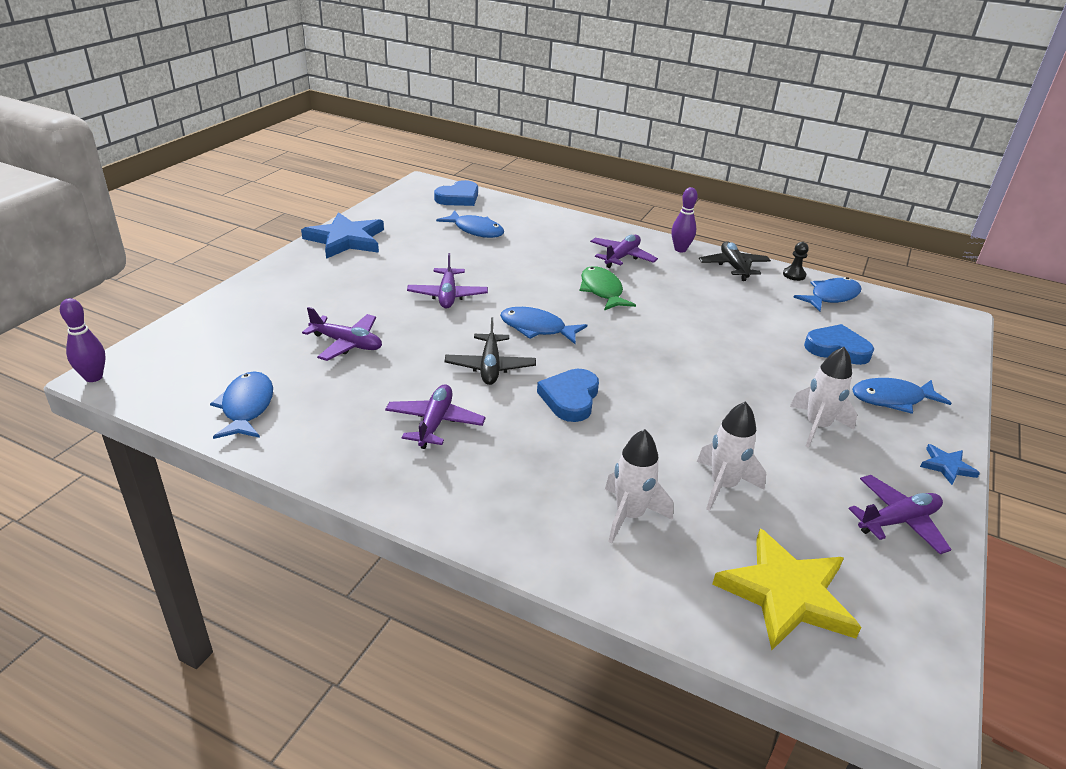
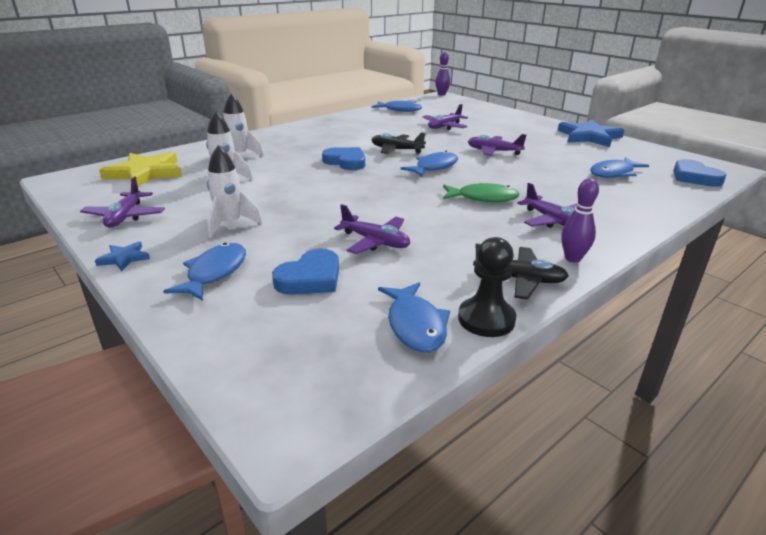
camera: 115 degrees right, 5 degrees down
(435, 423) = (355, 134): purple plane -> purple plane (375, 242)
(794, 275) = (486, 319): black pawn -> black pawn, size x1.69

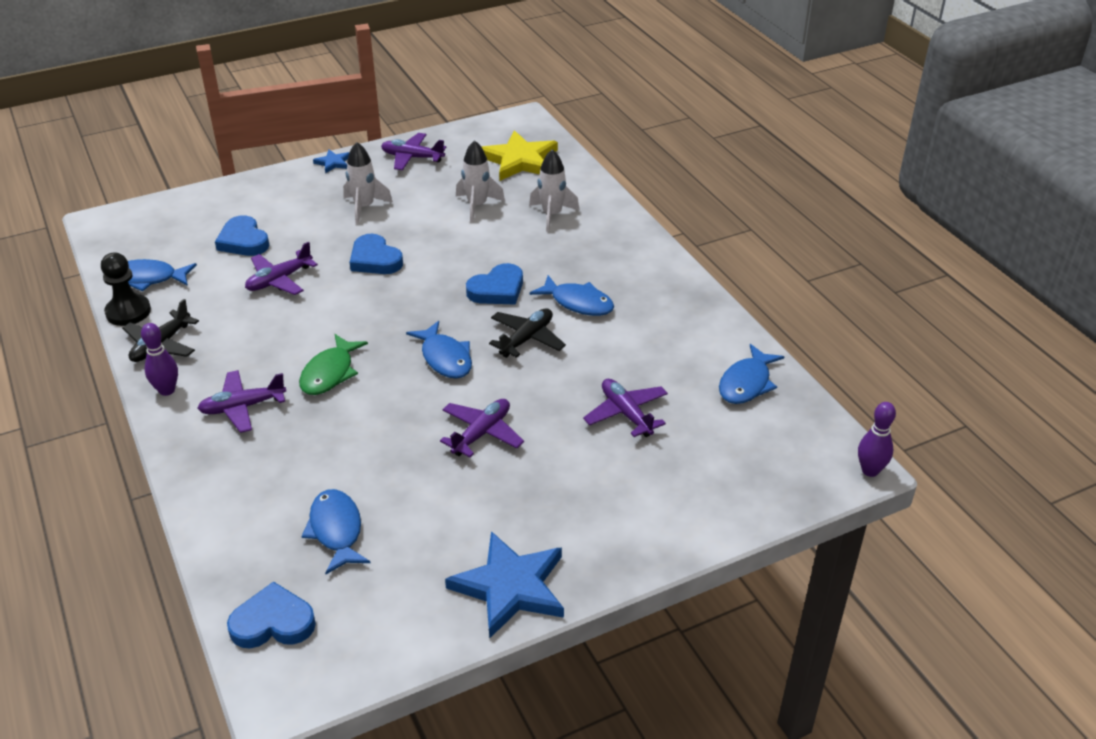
camera: 105 degrees right, 10 degrees up
(214, 272) = (283, 200): blue fish -> blue fish (578, 303)
(322, 206) = (375, 259): none -> blue heart

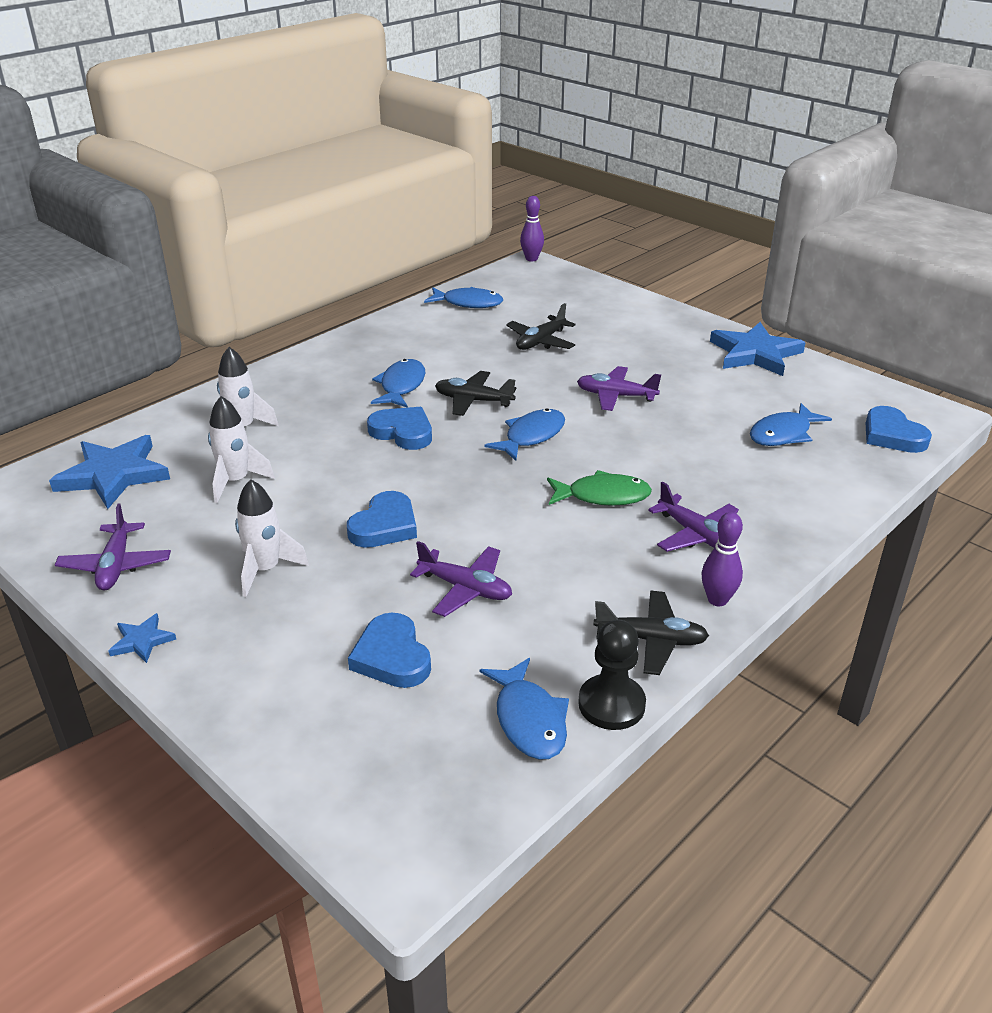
camera: 110 degrees left, 5 degrees down
(243, 241) = (392, 657): blue heart -> blue heart turned 120 degrees clockwise
(519, 160) = (113, 475): yellow star -> blue star
(626, 414) = (540, 341): purple plane -> black plane

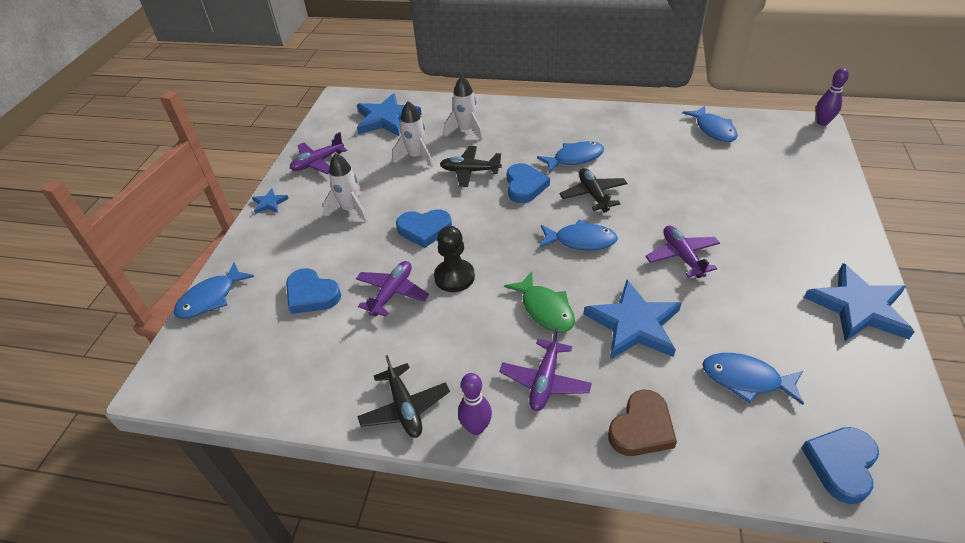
camera: 60 degrees right, 10 degrees up
(392, 657) = (311, 295): blue heart -> blue heart turned 90 degrees counterclockwise
(465, 588) = (392, 293): purple plane -> purple plane turned 150 degrees counterclockwise
(529, 719) = (293, 380): blue fish -> blue fish (211, 298)
(540, 341) = (708, 185): black plane -> black plane (470, 171)
(611, 704) = (328, 415): black pawn -> black pawn (454, 277)
(672, 457) = (634, 324): none -> blue star
(792, 505) = (641, 428): none -> brown heart

